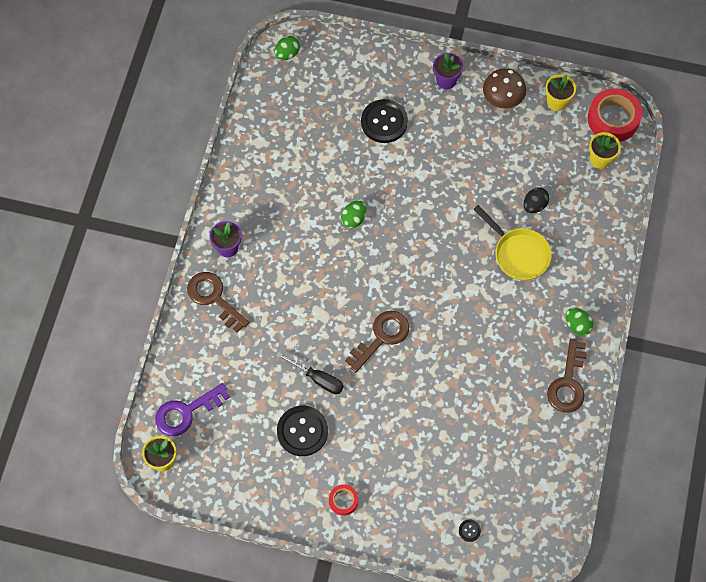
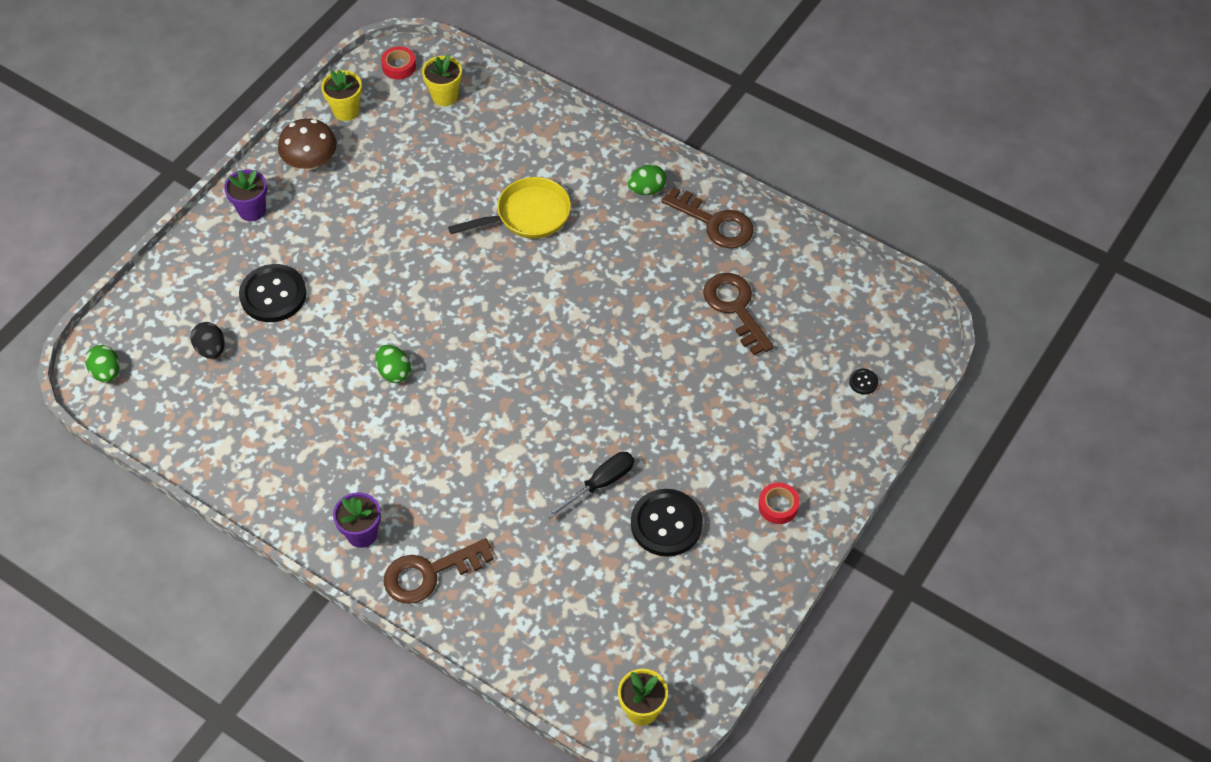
camera: 70 degrees left, 10 degrees down
(186, 412) = (583, 658): purple key -> none
(381, 337) = (574, 394): brown key -> brown key (735, 308)
(534, 205) = (472, 178): black egg -> black egg (211, 349)
(613, 119) = (399, 66): red tape -> red tape, size x0.51

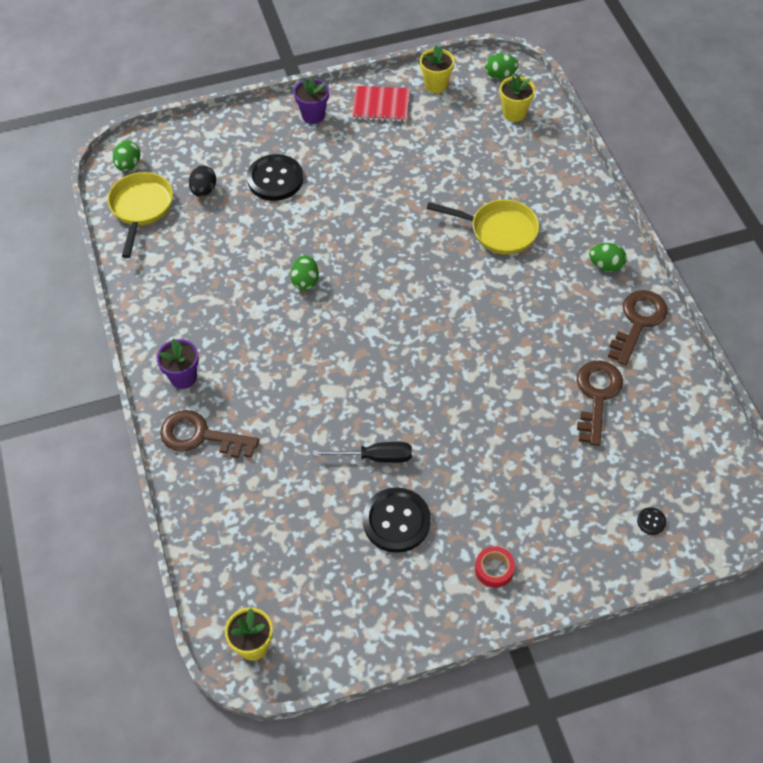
camera: 40 degrees right, 0 degrees up
(163, 406) = (141, 208): none -> yellow pan
(310, 161) = (381, 105): brown mushroom -> red notebook
(399, 66) = (500, 75): red tape -> green egg
(715, 223) = (638, 322): brown key -> brown key turned 135 degrees counterclockwise

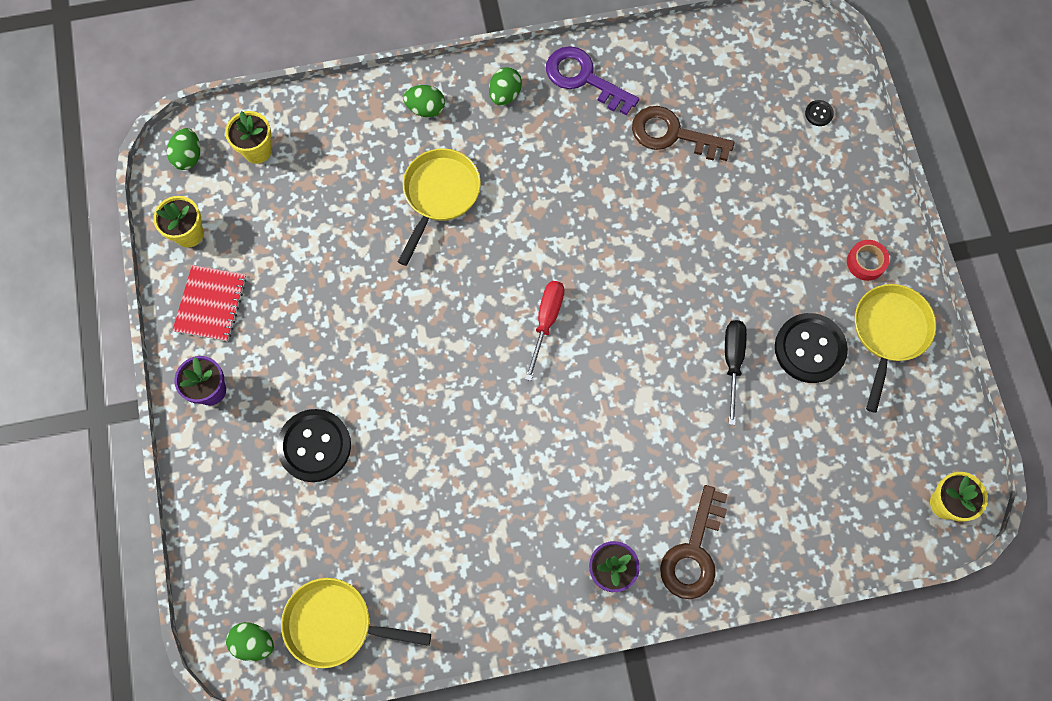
camera: 85 degrees left, 15 degrees up
(204, 190) = (318, 539): black egg -> none
(305, 281) = (485, 419): green egg -> green egg (426, 108)
(395, 314) = (546, 322): none -> red screwdriver
(421, 592) = (889, 333): none -> yellow pan
(638, 322) = (584, 78): brown key -> purple key

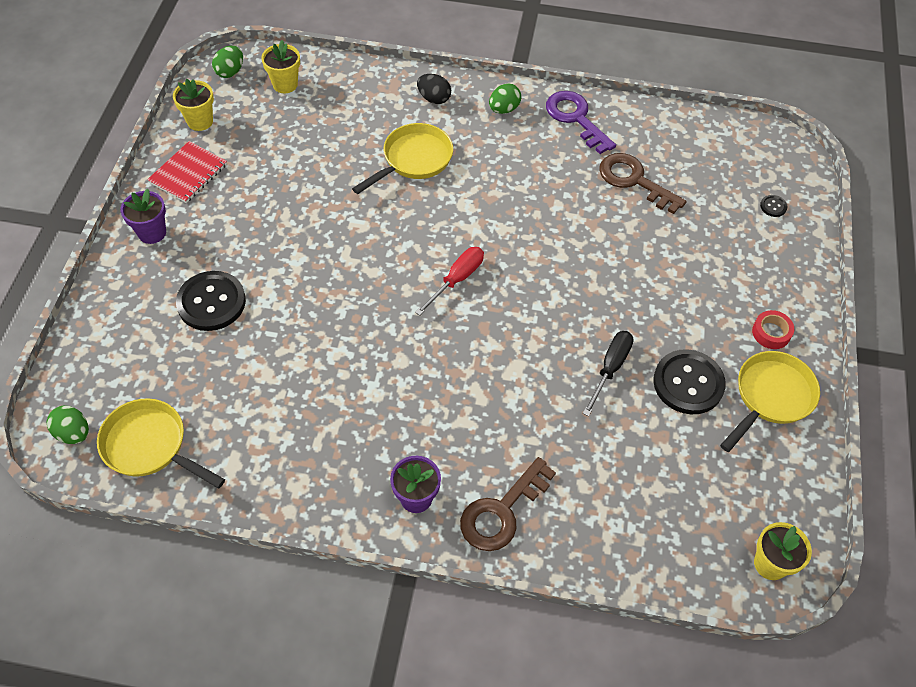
camera: 20 degrees right, 15 degrees down
(426, 108) = (434, 98): green egg -> black egg

